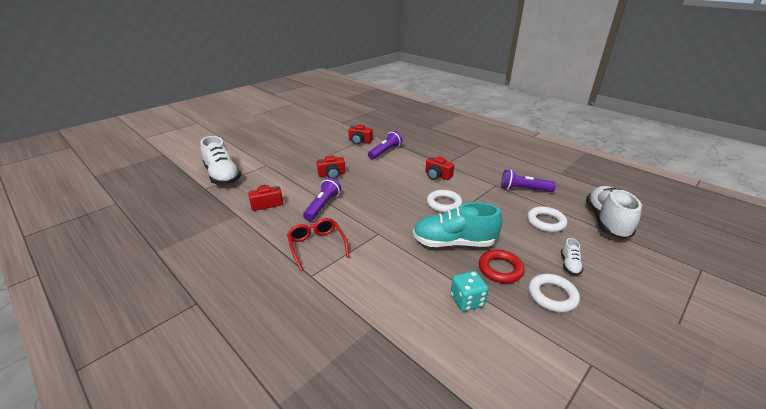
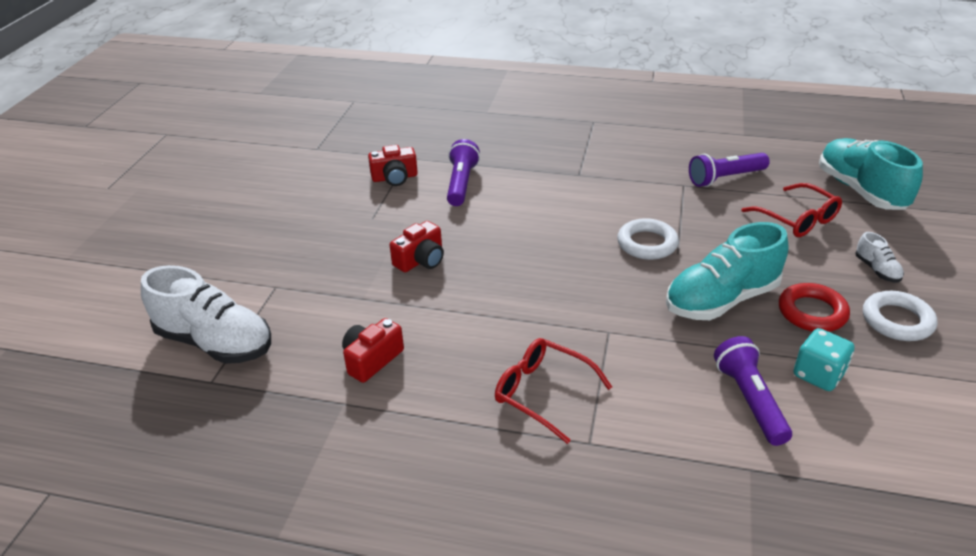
camera: 30 degrees left, 5 degrees up
(323, 206) = (472, 322): purple flashlight -> purple flashlight (749, 400)
(437, 176) = (589, 199): red camera -> none
(545, 222) = (797, 219): white ring -> red glasses
(606, 222) = (860, 190): white shoe -> turquoise shoe

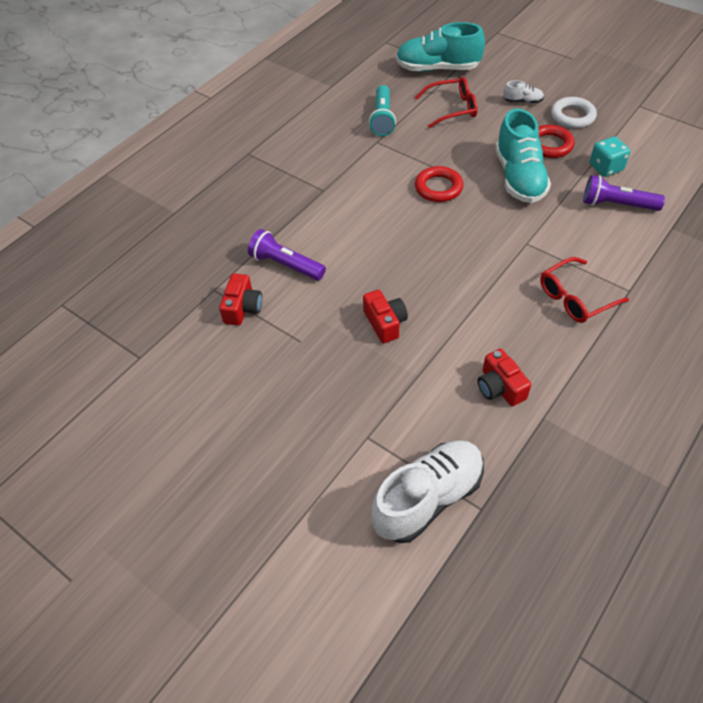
camera: 65 degrees left, 15 degrees up
(647, 244) = (438, 188): white ring -> red ring
(725, 178) = (382, 119): purple flashlight -> turquoise flashlight

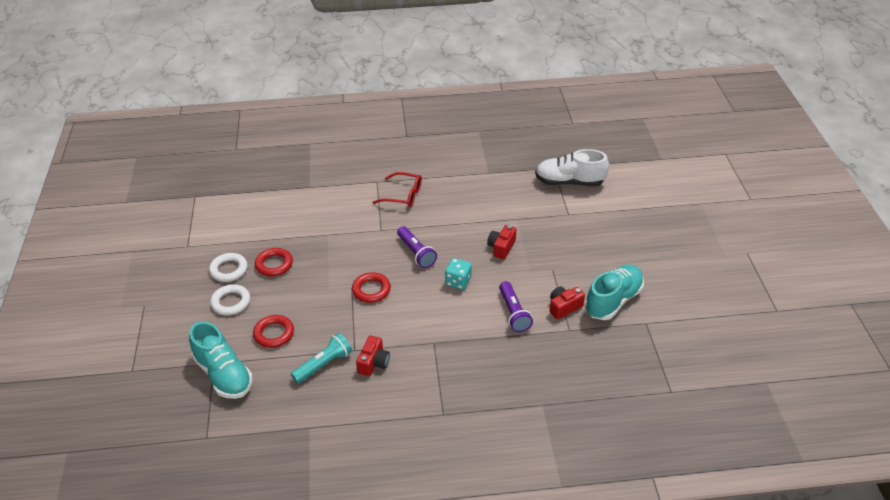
camera: 135 degrees left, 10 degrees down
(452, 108) = (274, 334): red glasses -> red ring
(500, 387) = (489, 191): red camera -> red camera (373, 363)
(519, 178) = (323, 261): turquoise shoe -> turquoise shoe (613, 301)
(522, 101) = (231, 302): white shoe -> white ring
(606, 168) = (276, 231): turquoise dice -> turquoise dice (458, 281)
(617, 205) = (309, 213): purple flashlight -> purple flashlight (416, 253)

